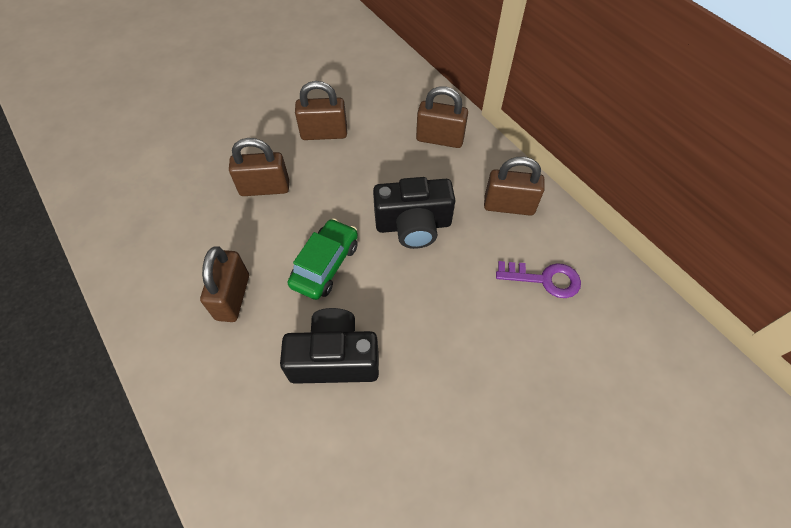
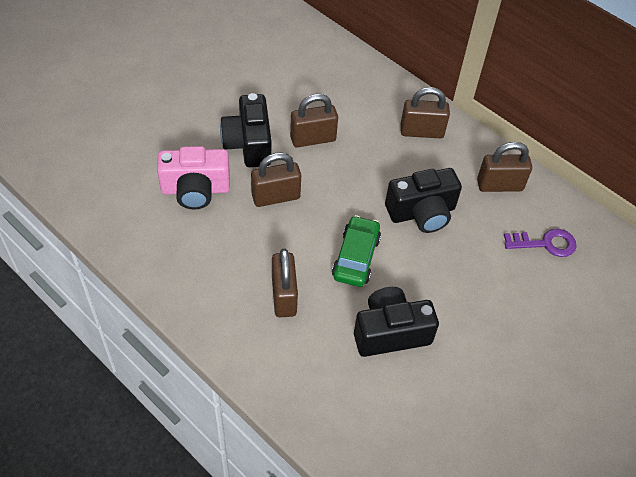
camera: 15 degrees left, 5 degrees down
(187, 171) = (195, 190): none -> pink camera
(258, 131) = (248, 144): none -> black camera

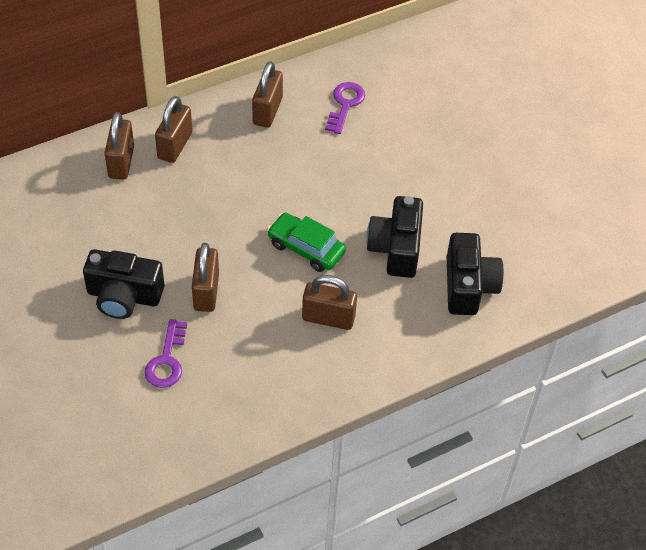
camera: 70 degrees left, 0 degrees up
(195, 190) = (167, 360): pink camera -> purple key
(313, 139) = (143, 238): brown padlock -> brown padlock (121, 162)
(422, 213) = (275, 180): black camera -> black camera (468, 286)

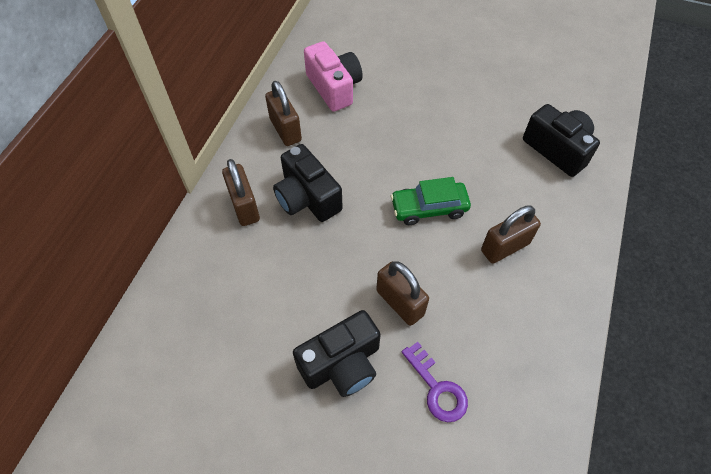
camera: 40 degrees left, 5 degrees up
(121, 162) = (215, 252): brown padlock -> none
(345, 105) = (334, 87): purple key -> pink camera
(396, 248) = (485, 160): black camera -> black camera (307, 198)

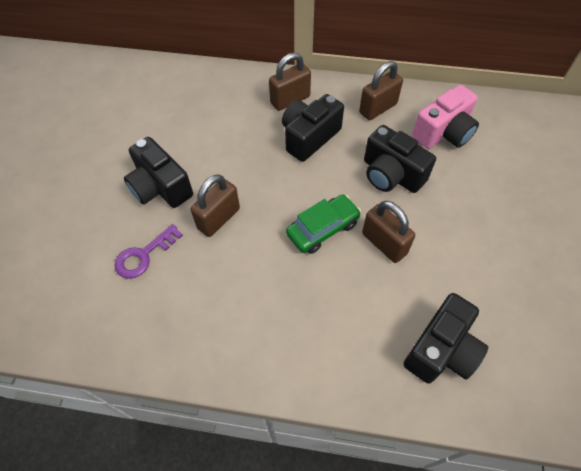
camera: 80 degrees right, 0 degrees up
(375, 139) = (391, 174): none -> black camera
(429, 208) = (323, 229): green car -> green car turned 75 degrees clockwise
(505, 247) = (293, 300): brown padlock -> brown padlock (384, 243)

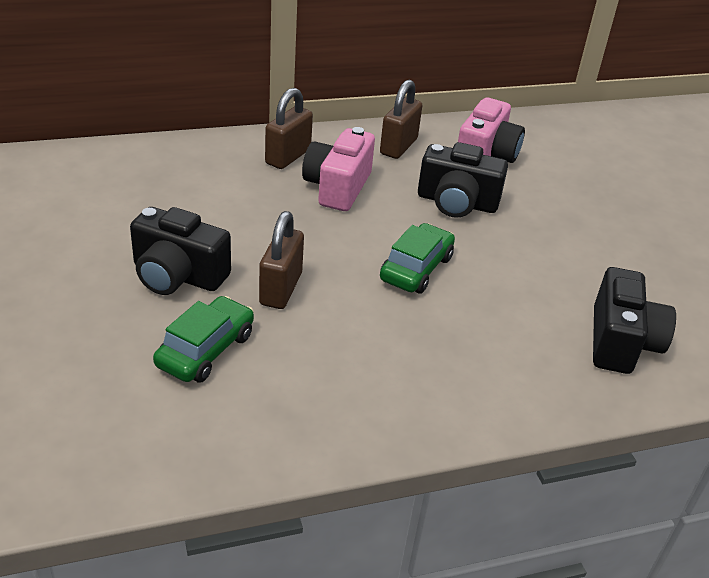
camera: 30 degrees left, 20 degrees down
(144, 255) = (206, 350): purple key -> green car
(309, 137) = (337, 187): black camera -> pink camera
(384, 243) = (494, 265): brown padlock -> none

